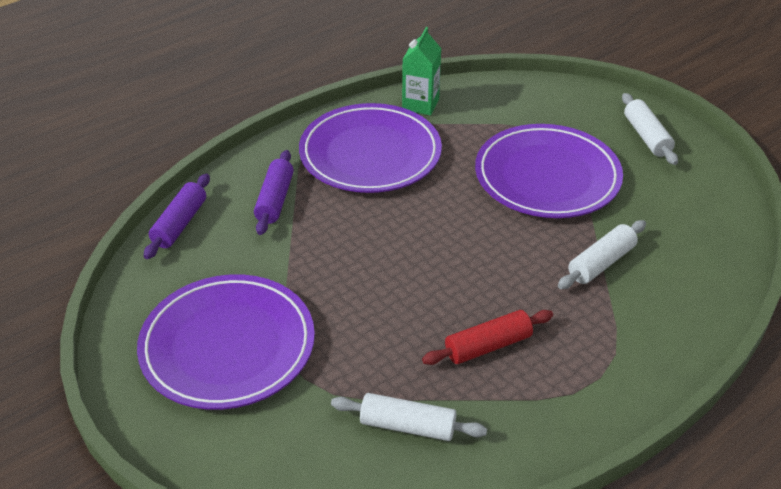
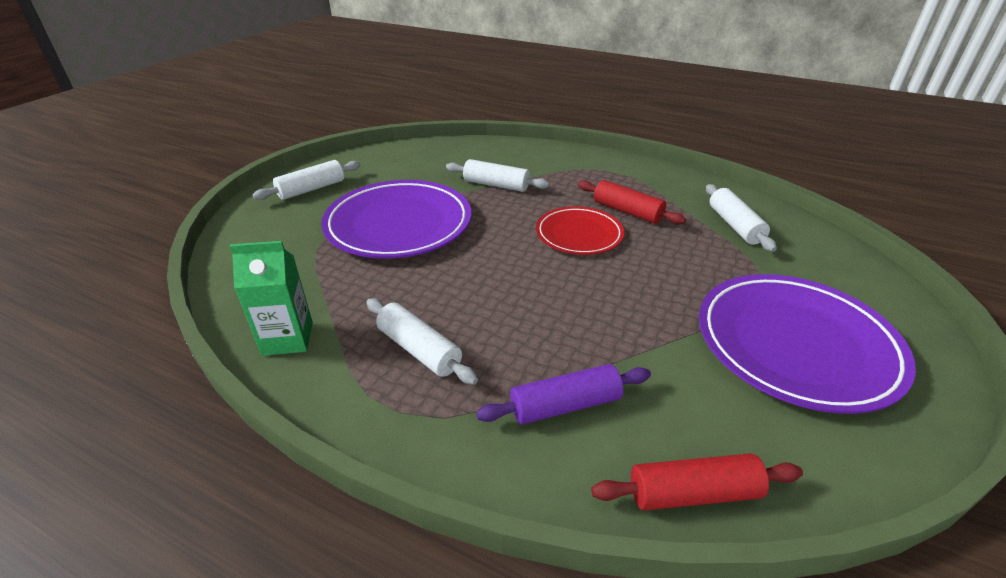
camera: 115 degrees left, 5 degrees down
(180, 224) = (693, 493): purple rolling pin -> red rolling pin
(370, 154) = (419, 349): purple plate -> white rolling pin
(463, 287) = (579, 234): none -> red plate

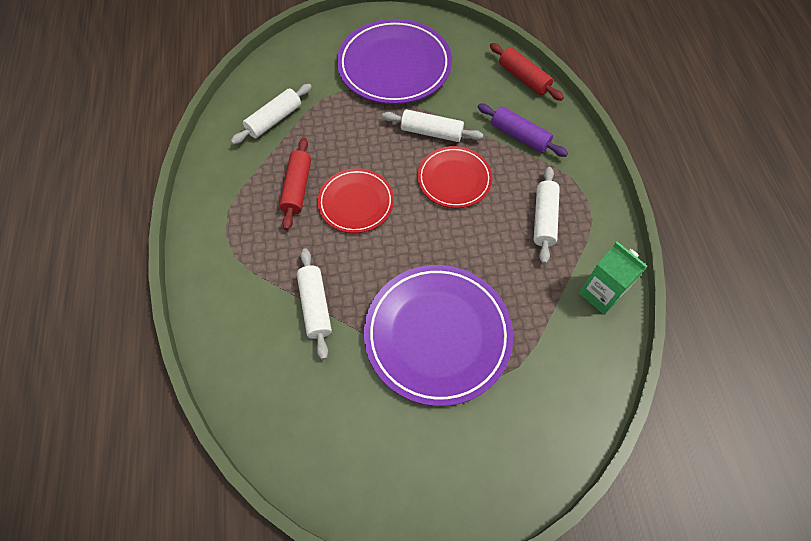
camera: 125 degrees left, 25 degrees up
(311, 189) = (442, 473): white rolling pin -> white rolling pin (431, 132)
(547, 307) = (454, 179): none -> red plate

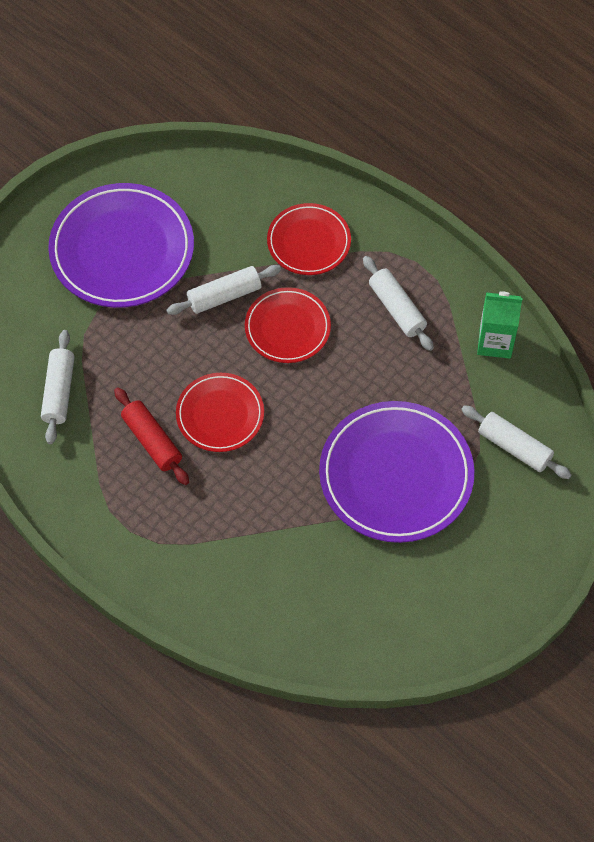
camera: 40 degrees left, 0 degrees up
(315, 306) = (274, 529): white rolling pin -> white rolling pin (514, 447)
(519, 136) = (309, 242): purple rolling pin -> red plate
(523, 78) = (260, 176): red rolling pin -> none

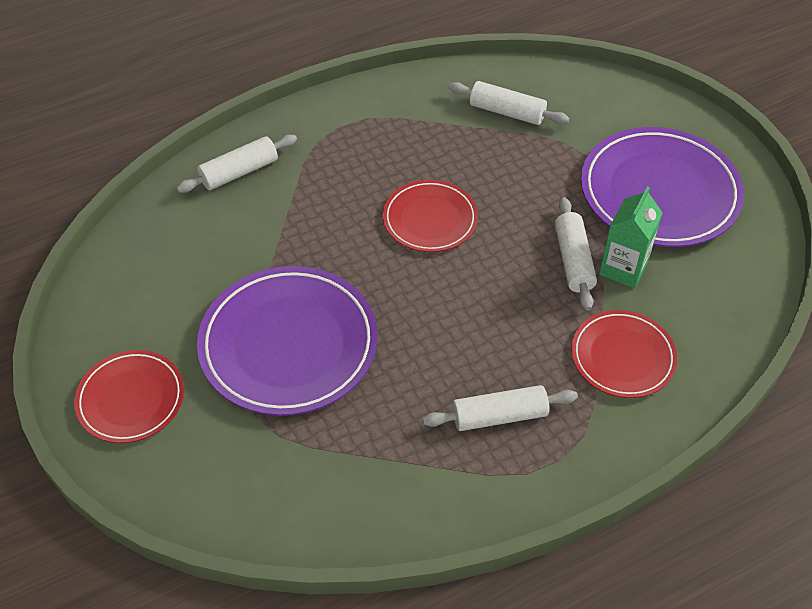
camera: 110 degrees right, 10 degrees down
(152, 441) = (424, 163): red rolling pin -> none
(287, 328) = (512, 303): red plate -> red plate (131, 399)
(495, 342) = (412, 506): green carton -> green carton (623, 268)
(514, 447) = (263, 473): white rolling pin -> white rolling pin (239, 172)

